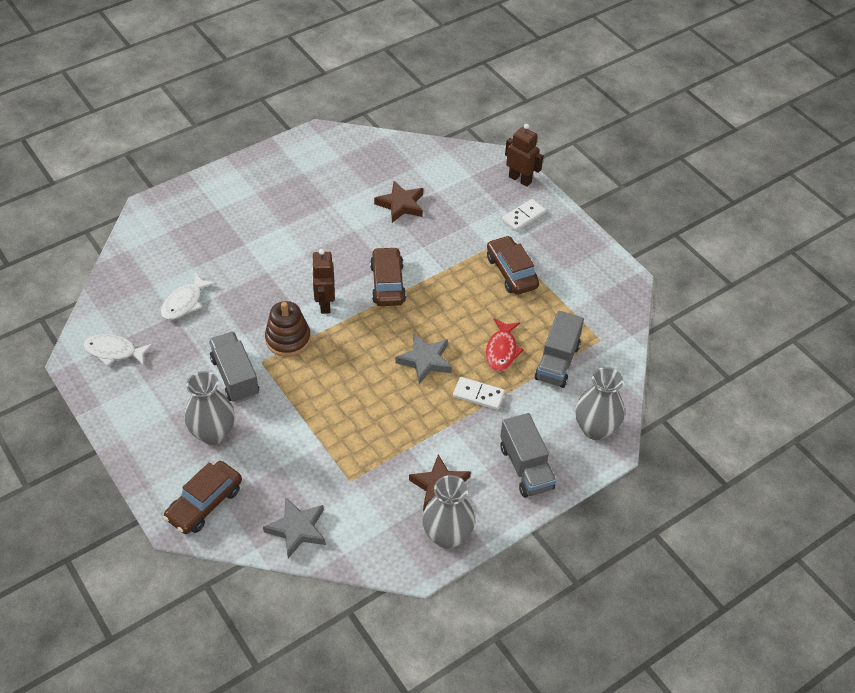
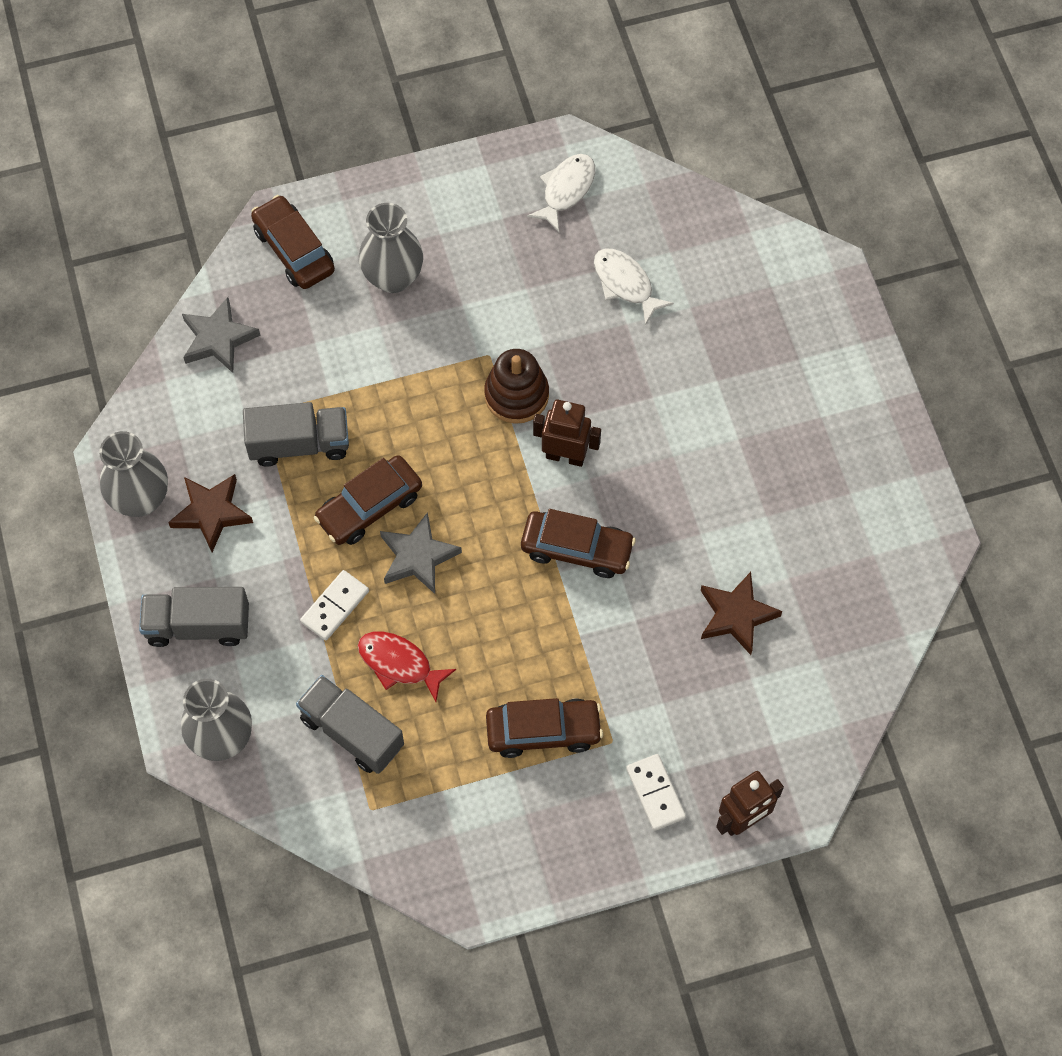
camera: 110 degrees right, 15 degrees up
(235, 377) = (474, 319): grey truck -> grey truck (299, 444)
(400, 396) = (369, 507): none -> brown car

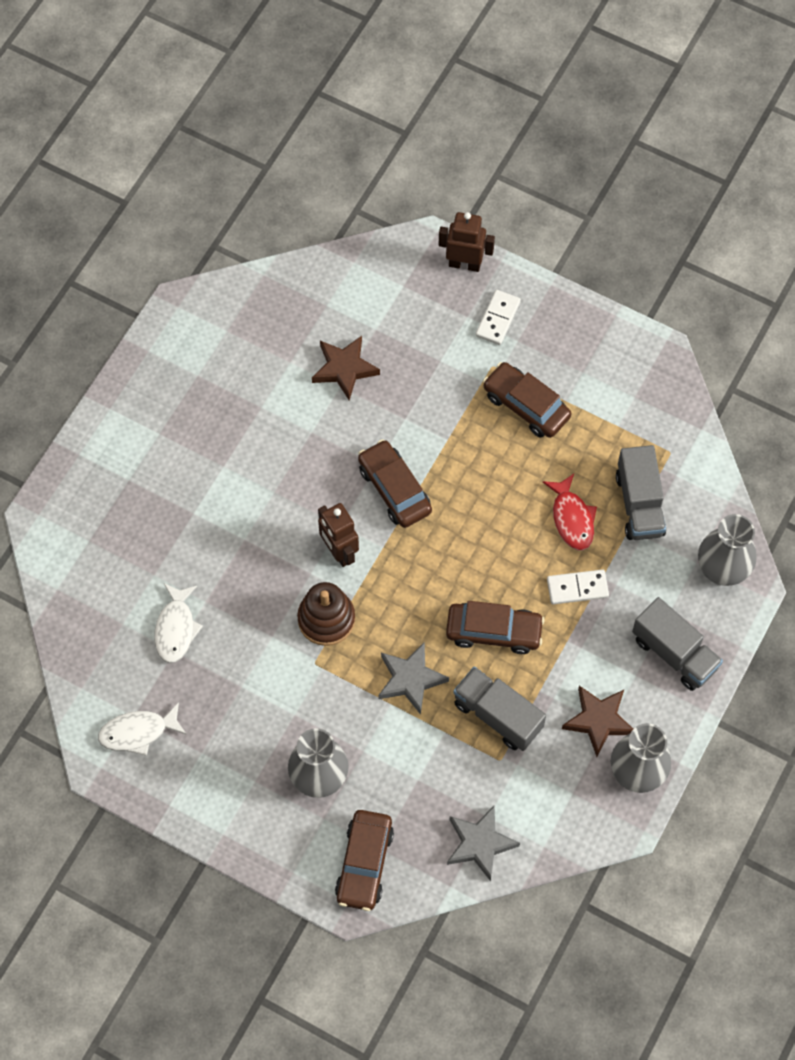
camera: 135 degrees left, 0 degrees up
(418, 556) = (495, 572): grey star -> grey star (410, 679)

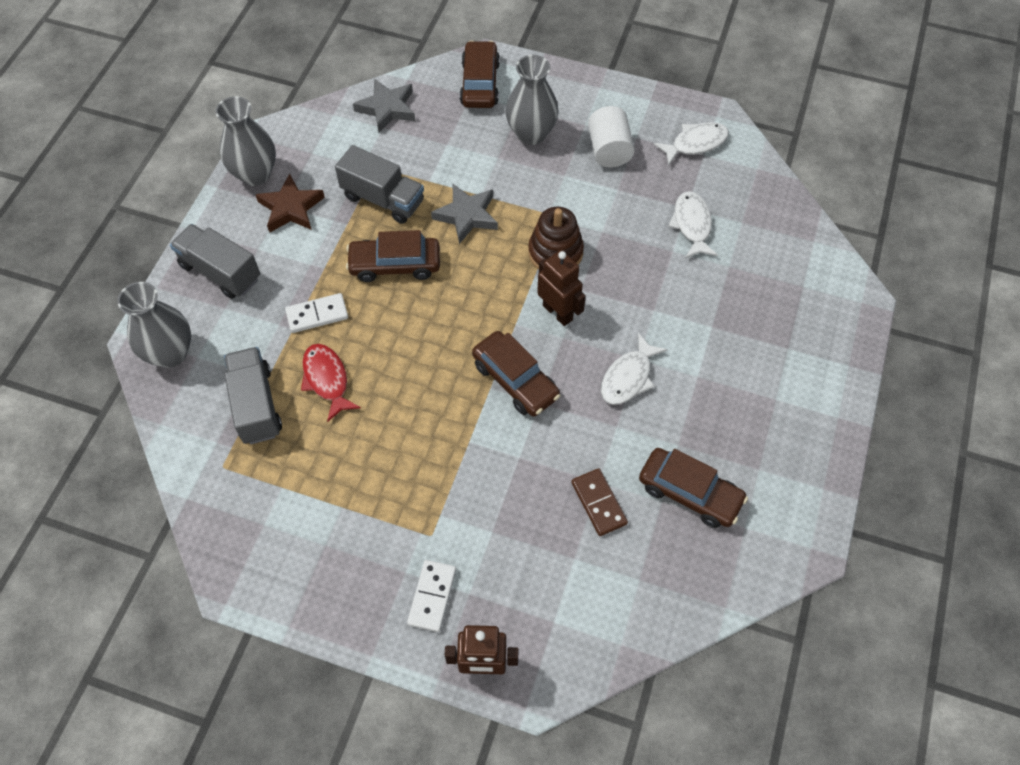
camera: 170 degrees right, 5 degrees down
(237, 740) = (609, 150): none -> white cylinder
(288, 475) = (628, 377): none -> white fish
(344, 369) = (598, 503): brown star -> brown domino
(526, 406) = (387, 493): brown car -> brown car (689, 493)

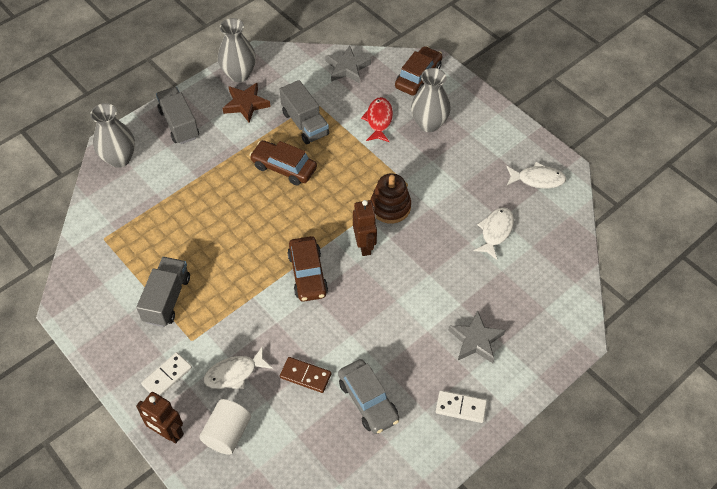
camera: 30 degrees right, 5 degrees down
(256, 405) = (146, 212): grey truck -> grey truck (167, 299)
(317, 314) = (217, 176): white domino -> white domino (461, 407)
(327, 380) = (195, 217): red fish -> red fish (379, 120)
(467, 215) = (350, 157): grey star -> grey star (476, 340)
(598, 503) = (305, 376): brown domino -> brown domino turned 75 degrees counterclockwise
(609, 150) = (474, 157): white cylinder -> white cylinder (227, 433)
(628, 377) = (381, 308): white fish -> white fish (234, 373)
(689, 493) = (368, 401): brown car -> grey car

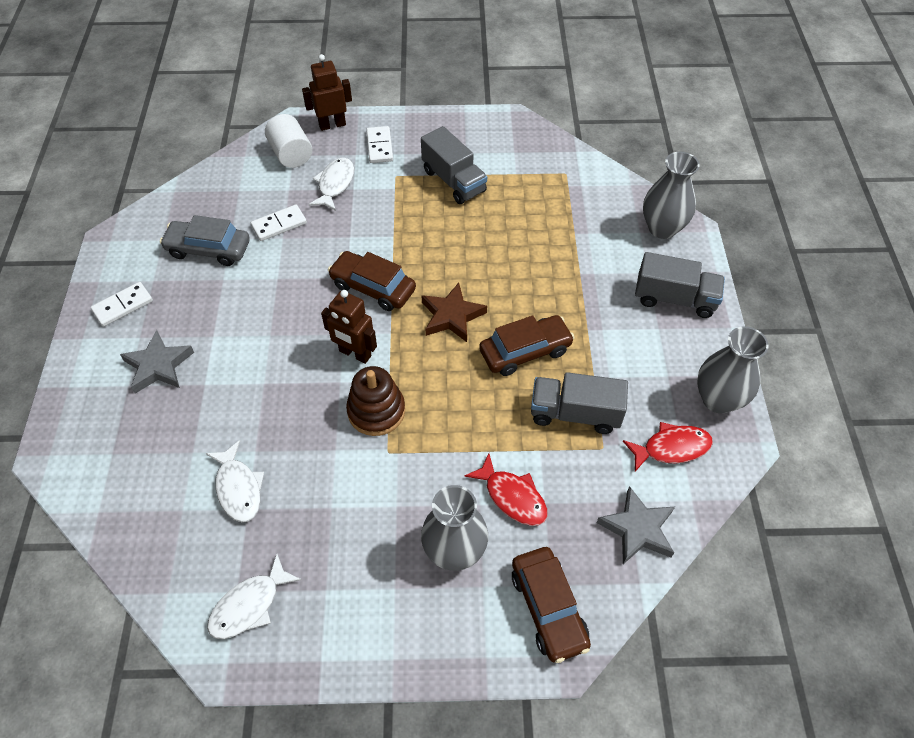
camera: 130 degrees right, 0 degrees up
(246, 104) = (657, 375): brown star -> brown star (452, 316)
(288, 77) = (671, 448): none -> red fish
(305, 376) = (279, 224): brown domino -> white domino

